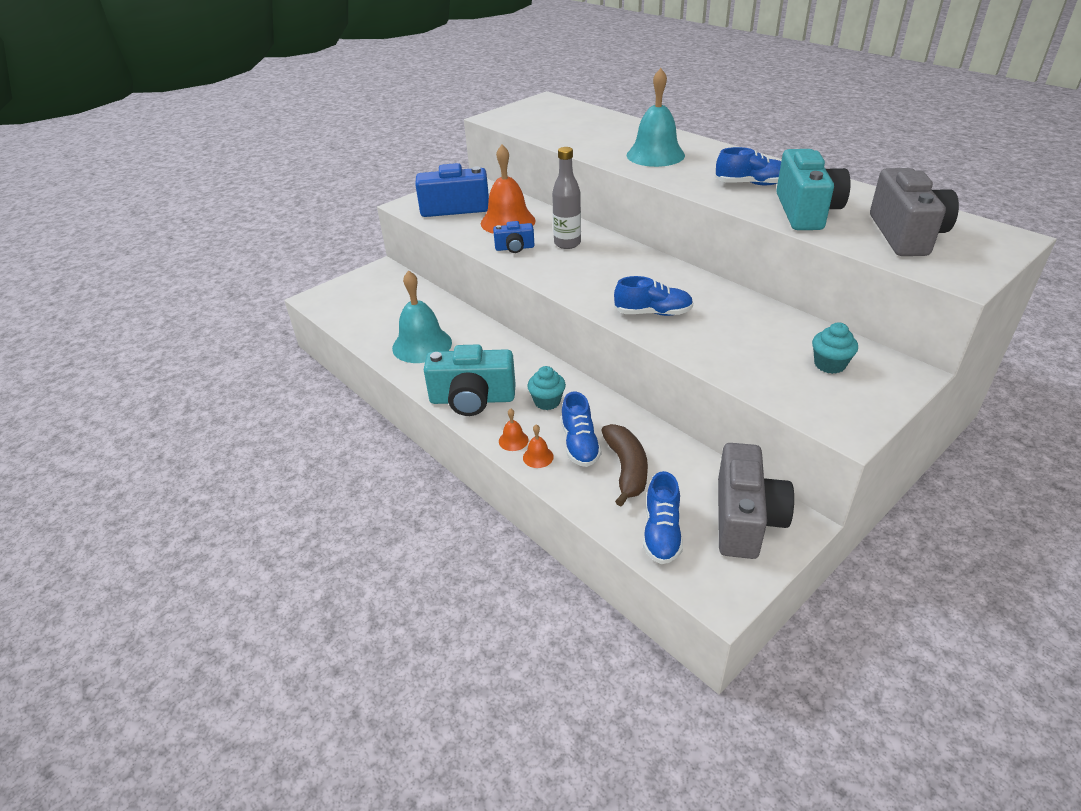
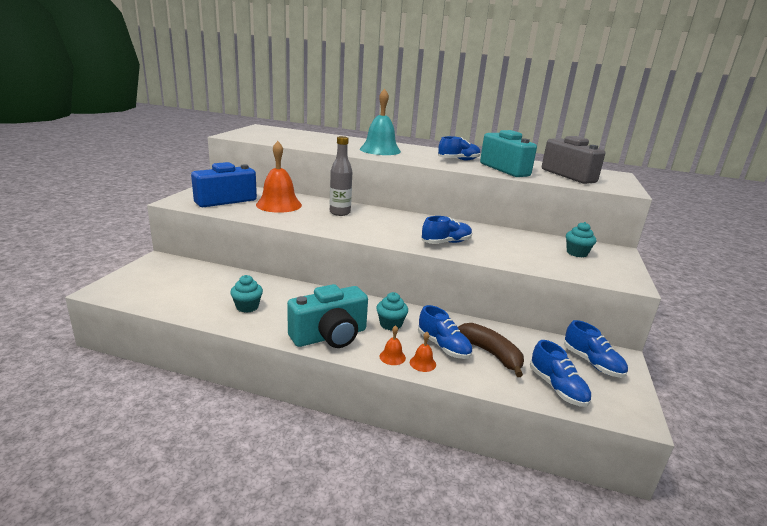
camera: 35 degrees left, 15 degrees down
(422, 345) = (247, 307): turquoise bell -> turquoise cupcake
(514, 248) = (302, 219): blue camera -> none
(745, 519) = (592, 363): grey camera -> blue shoe

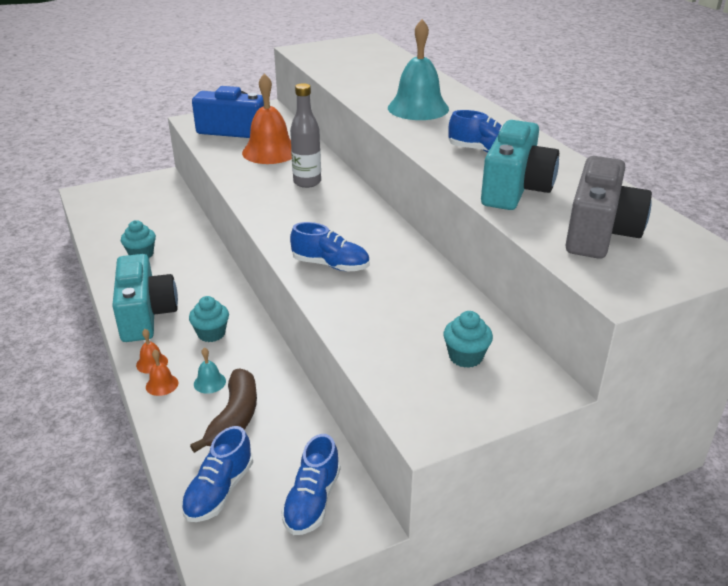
camera: 50 degrees right, 10 degrees up
(330, 336) = (146, 315): turquoise camera -> turquoise camera turned 120 degrees counterclockwise
(443, 346) = (209, 382): blue shoe -> turquoise bell

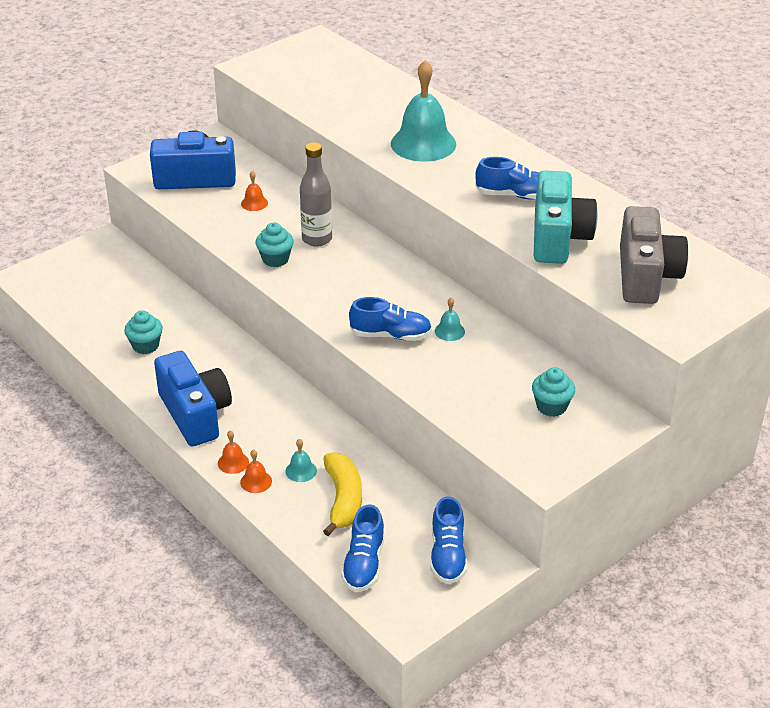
camera: 15 degrees left, 5 degrees up
(146, 315) = (195, 414): turquoise camera -> blue camera
(211, 333) = (274, 422): turquoise cupcake -> turquoise cupcake (275, 259)
(234, 418) = (343, 499): brown banana -> yellow banana
(270, 151) = (254, 203): orange bell -> orange bell, size x0.42
(390, 270) = (449, 331): none -> turquoise bell

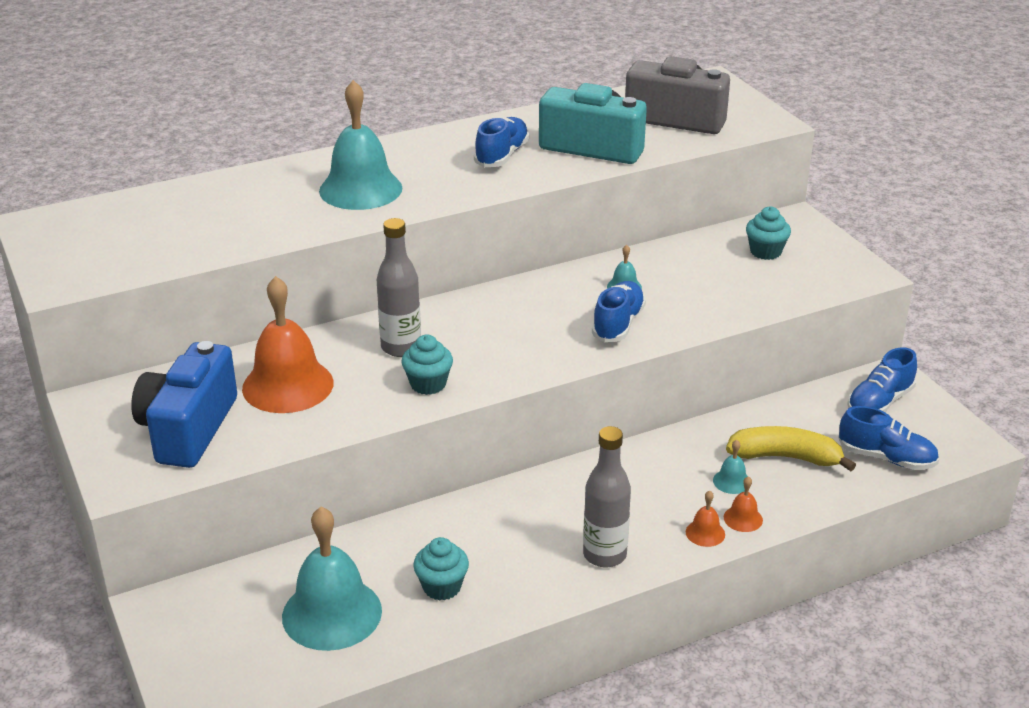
camera: 75 degrees left, 5 degrees down
(112, 306) = (332, 613): none -> turquoise bell
(195, 414) = (604, 555): blue camera -> grey bottle
(254, 203) = (288, 385): orange bell -> orange bell, size x2.36
(447, 555) = (879, 402): blue shoe -> blue shoe turned 120 degrees clockwise

